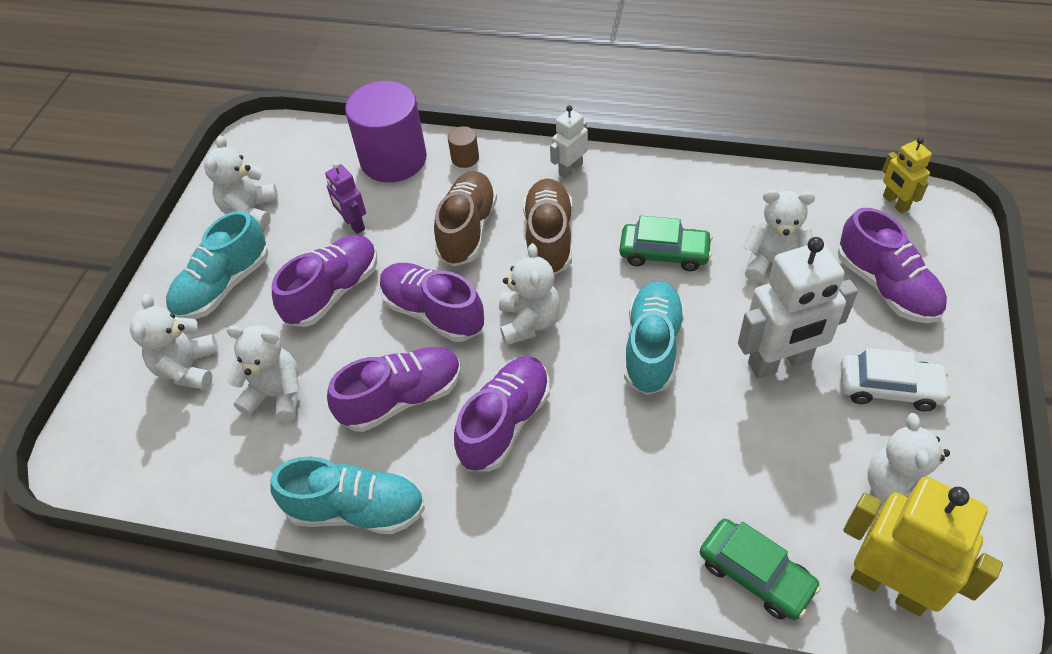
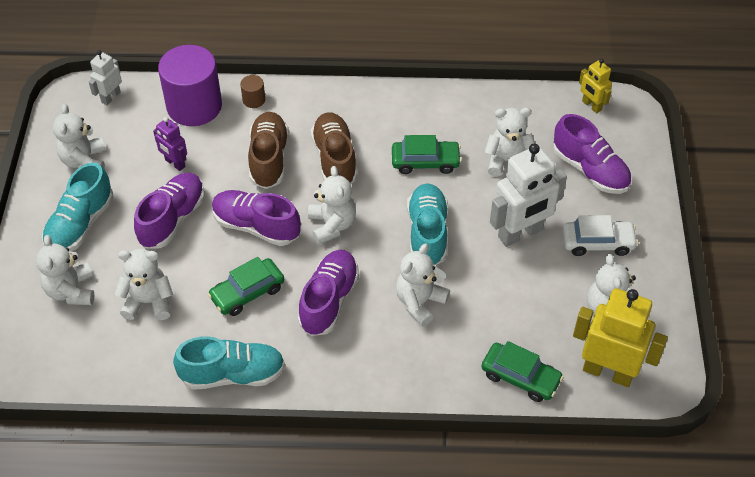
camera: 15 degrees left, 0 degrees up
(402, 398) = (247, 292): purple shoe -> green car
(570, 169) = (341, 101): white robot -> white robot (110, 97)
(627, 441) = (420, 302): none -> white teddy bear

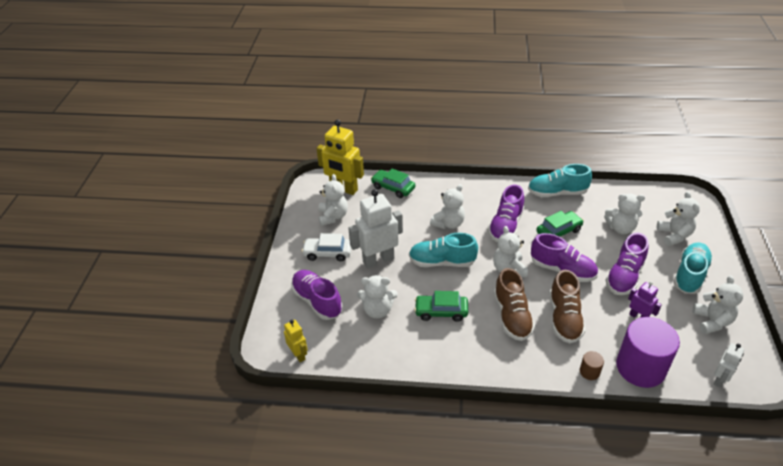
camera: 175 degrees left, 10 degrees down
(427, 233) = (442, 262): turquoise shoe -> turquoise shoe turned 90 degrees clockwise

